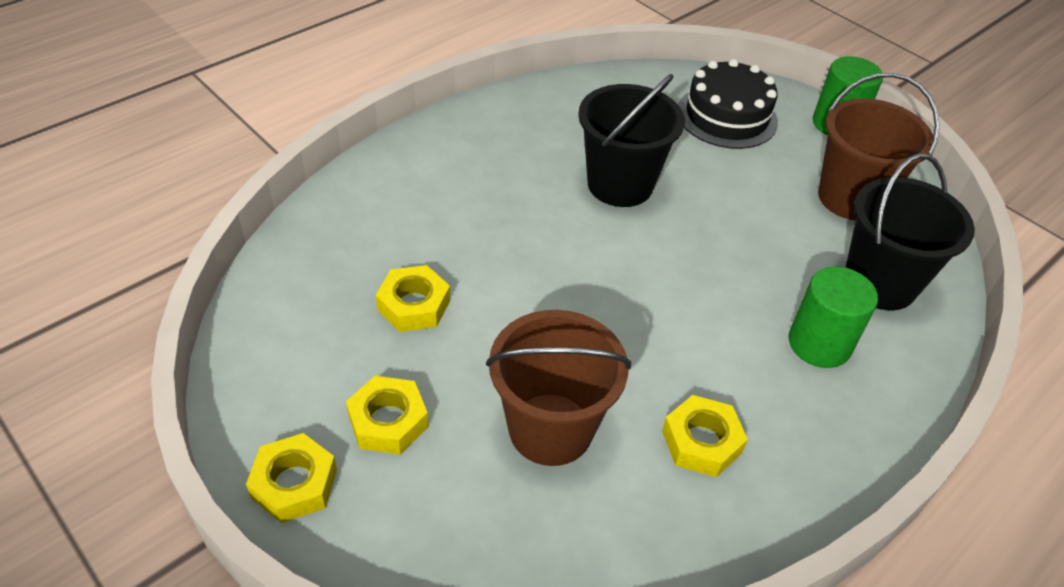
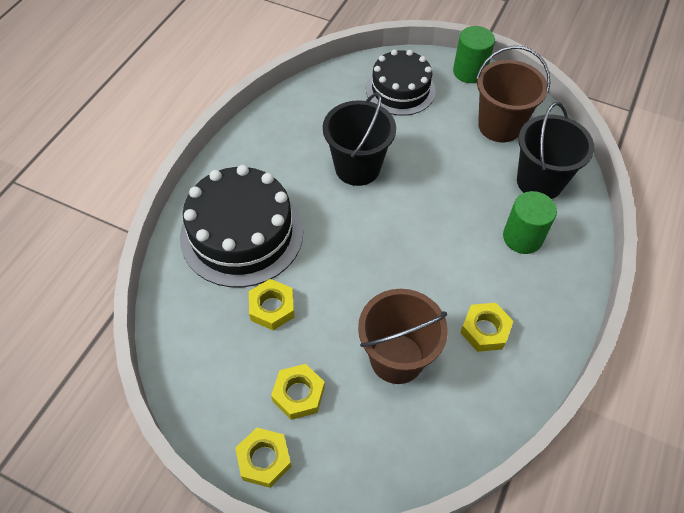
camera: 20 degrees left, 10 degrees up
(424, 209) = (242, 234): none -> black cake

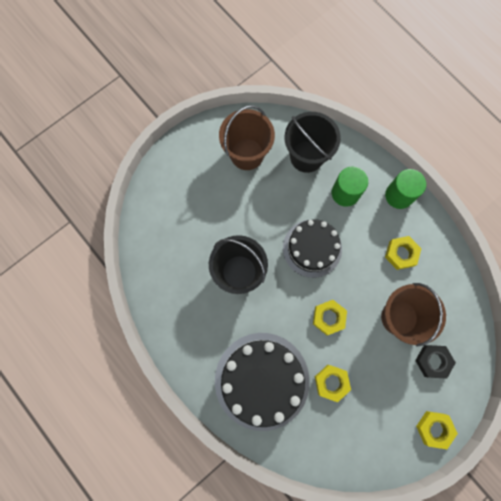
camera: 65 degrees left, 20 degrees up
(298, 394) = (400, 390): yellow nut -> yellow nut (328, 317)
(358, 424) = (433, 361): none -> black nut
(400, 90) = (178, 205): black cake -> black cake (312, 248)
(469, 72) = (185, 146): green cylinder -> green cylinder (399, 195)

